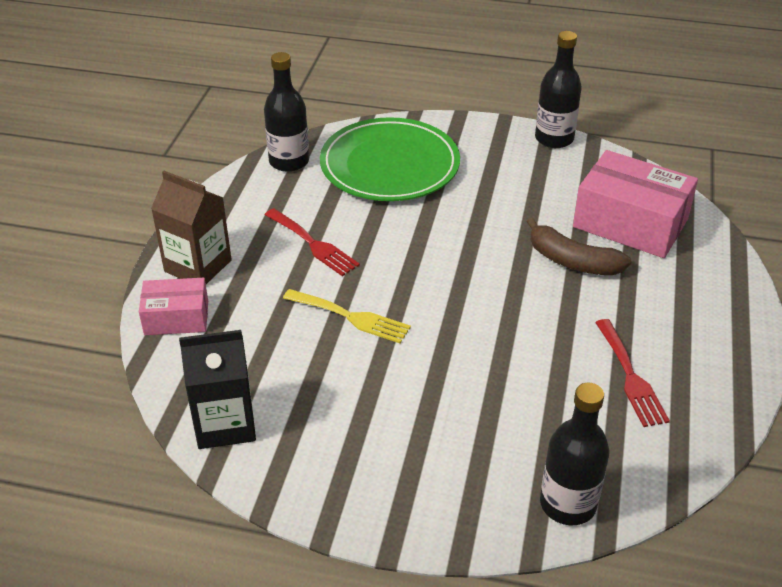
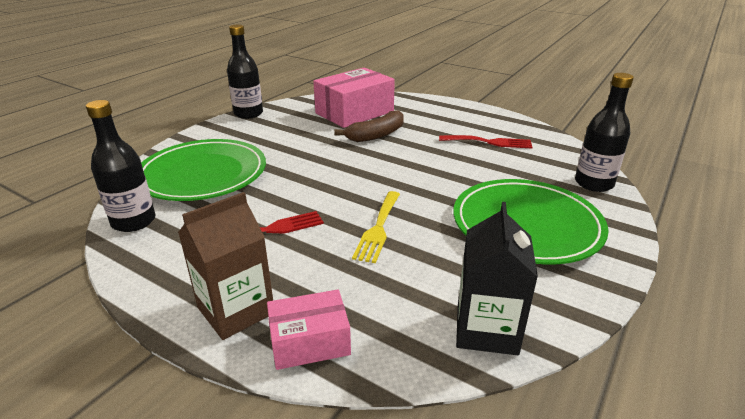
camera: 70 degrees left, 10 degrees down
(176, 318) = (310, 342): pink box -> pink box turned 60 degrees clockwise
(351, 317) = (378, 228): yellow fork -> yellow fork turned 150 degrees clockwise
(418, 437) = (526, 225): none -> green plate

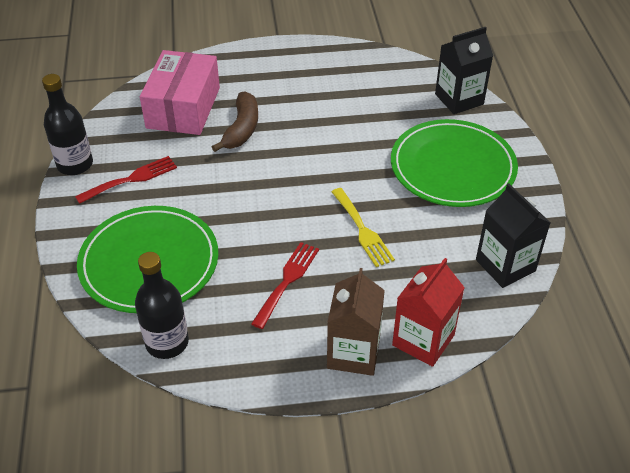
camera: 40 degrees left, 15 degrees up
(310, 342) = (423, 340): pink box -> red carton
(490, 142) = (345, 89): red fork -> red fork (131, 179)
(593, 183) = (459, 99): black bottle -> black carton

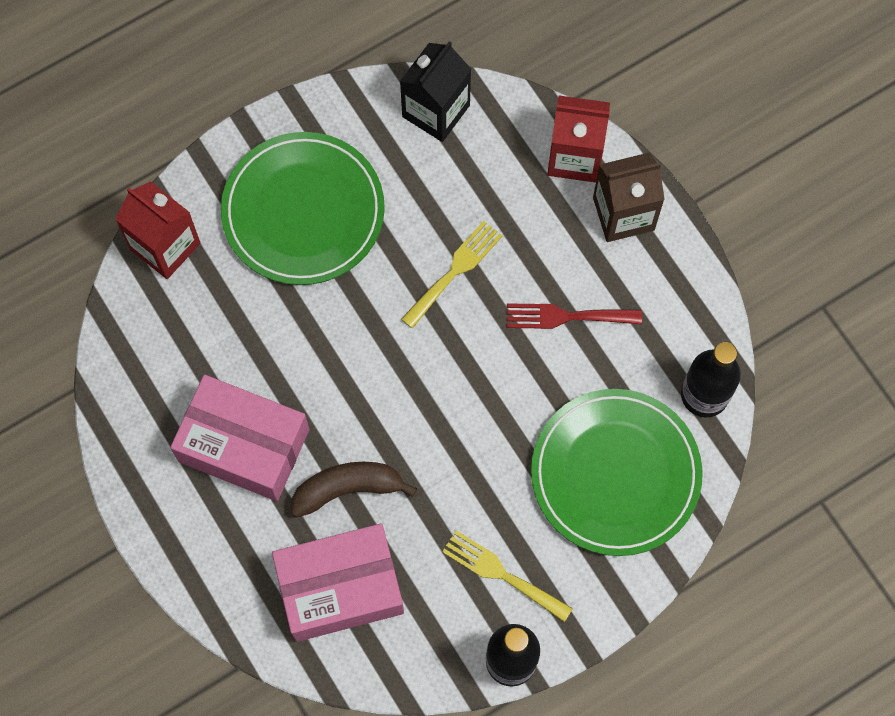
camera: 115 degrees left, 25 degrees up
(131, 179) = (501, 574): red fork -> yellow fork
(302, 95) = (244, 445): none -> pink box
(459, 99) = (165, 246): black carton -> red carton

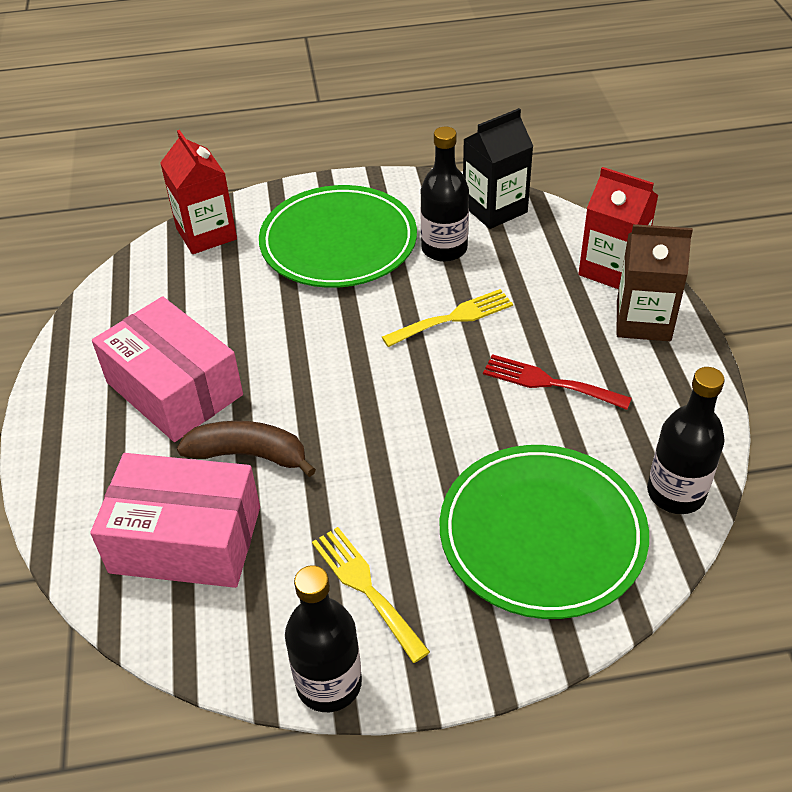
camera: 25 degrees right, 25 degrees down
(409, 184) = (444, 249): none -> black bottle

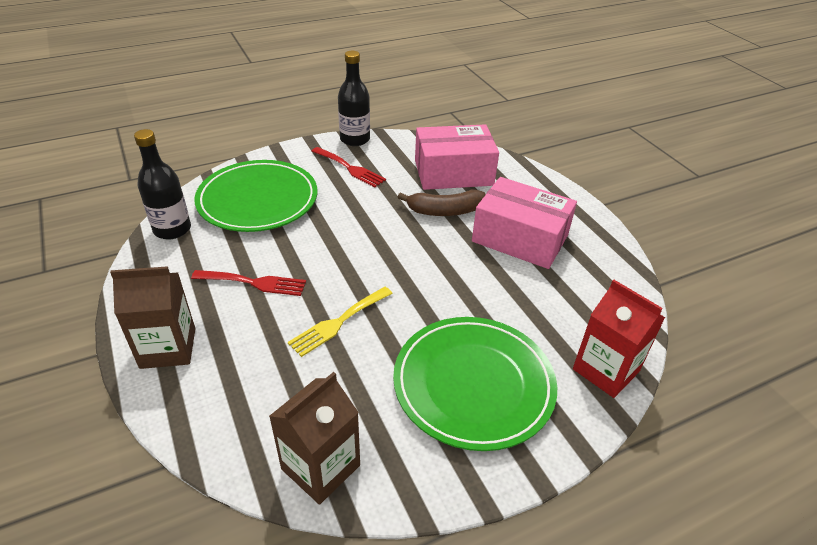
camera: 160 degrees right, 5 degrees down
(365, 587) = (350, 168): yellow fork -> red fork
(444, 249) = (365, 396): black bottle -> none
(494, 209) = (320, 467): black carton -> brown carton
(611, 269) = (189, 402): red carton -> none

